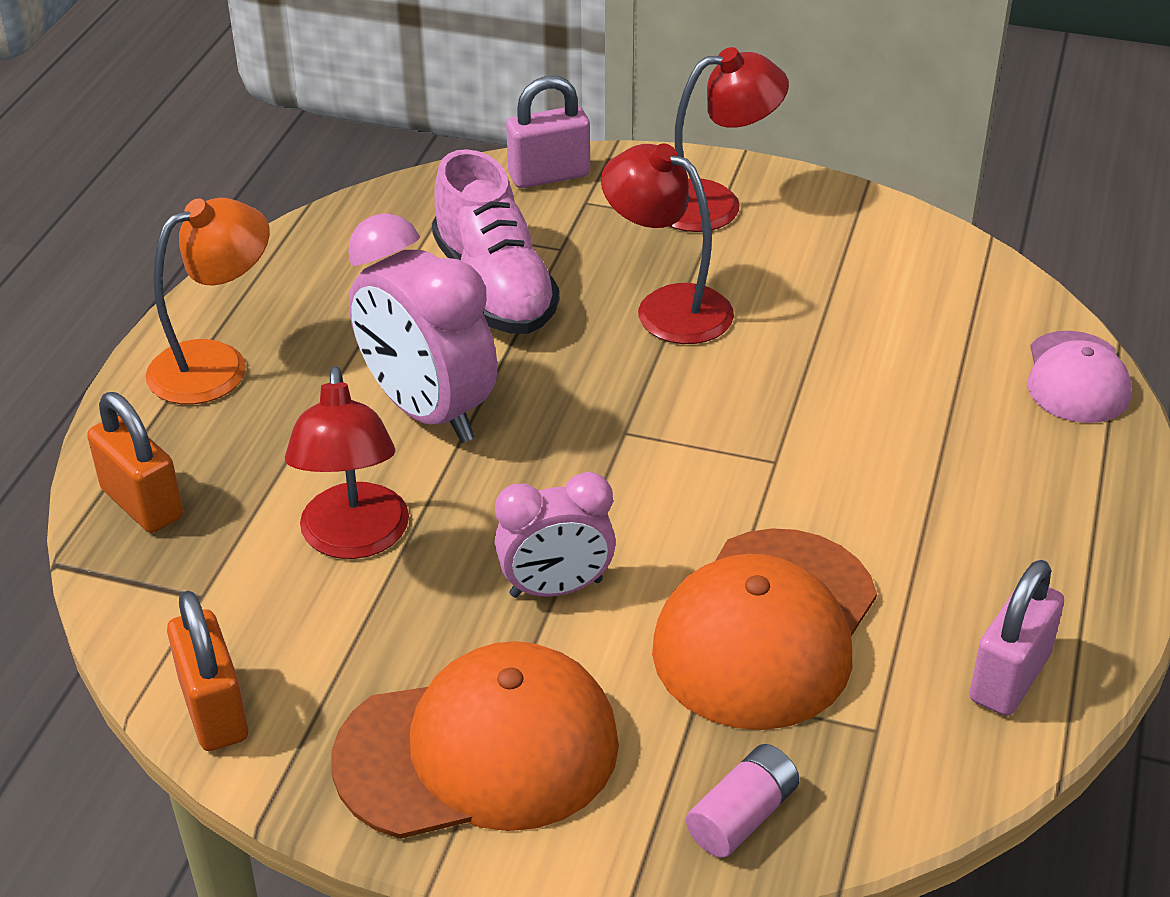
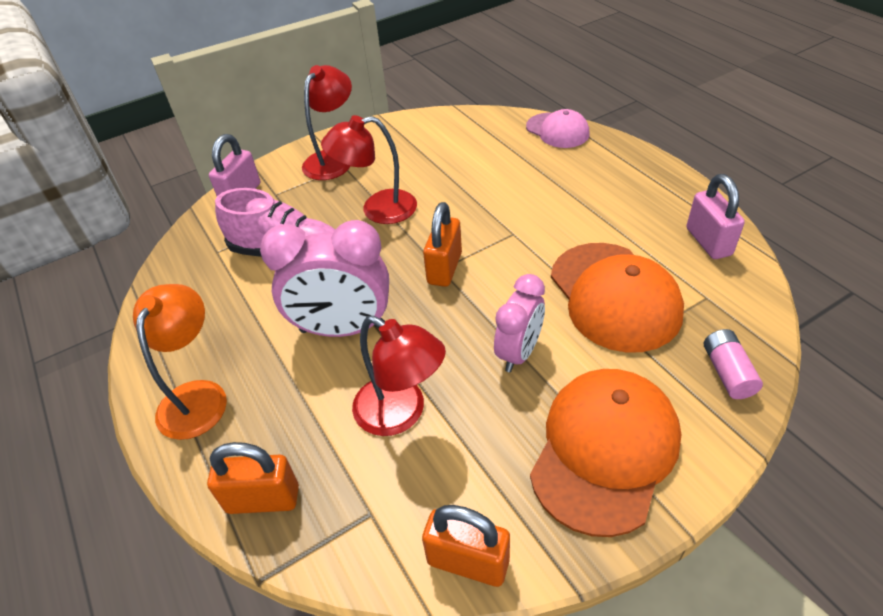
camera: 45 degrees left, 5 degrees up
(629, 435) = (444, 268): none -> orange padlock

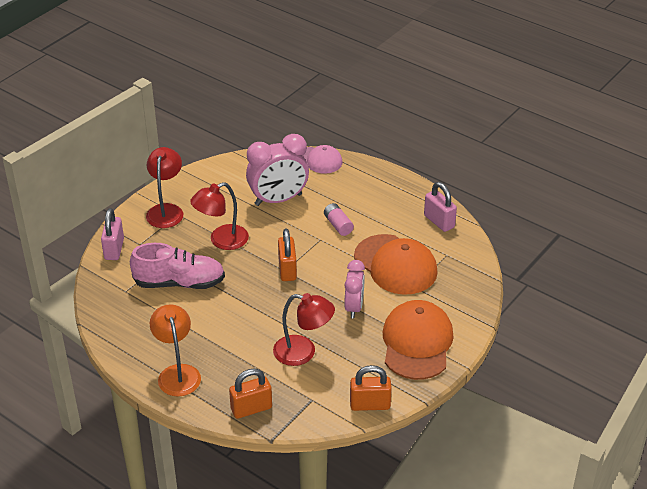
camera: 25 degrees left, 5 degrees down
(343, 329) = (243, 318): pink clock -> pink clock (278, 200)
(727, 372) = (467, 292): pink battery -> pink battery (338, 225)

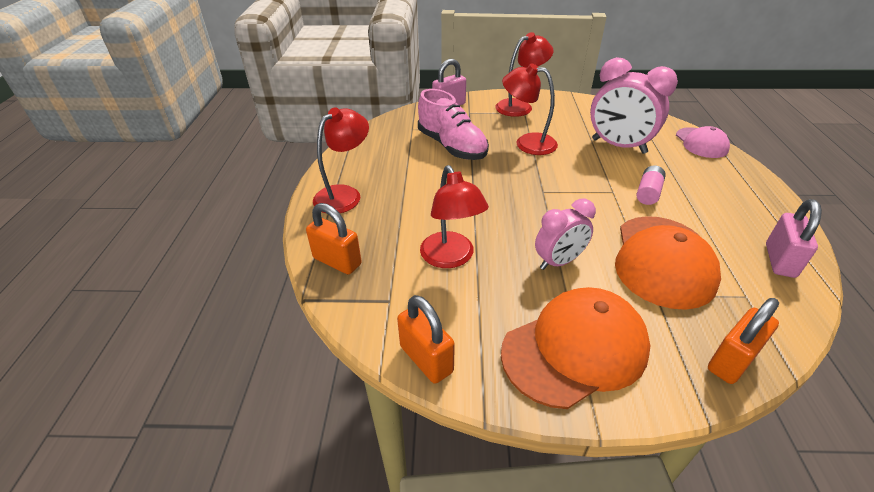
camera: 55 degrees right, 0 degrees up
(177, 373) = (344, 194): orange lamp -> red lamp
(287, 270) = (546, 192): orange padlock -> orange padlock (731, 361)

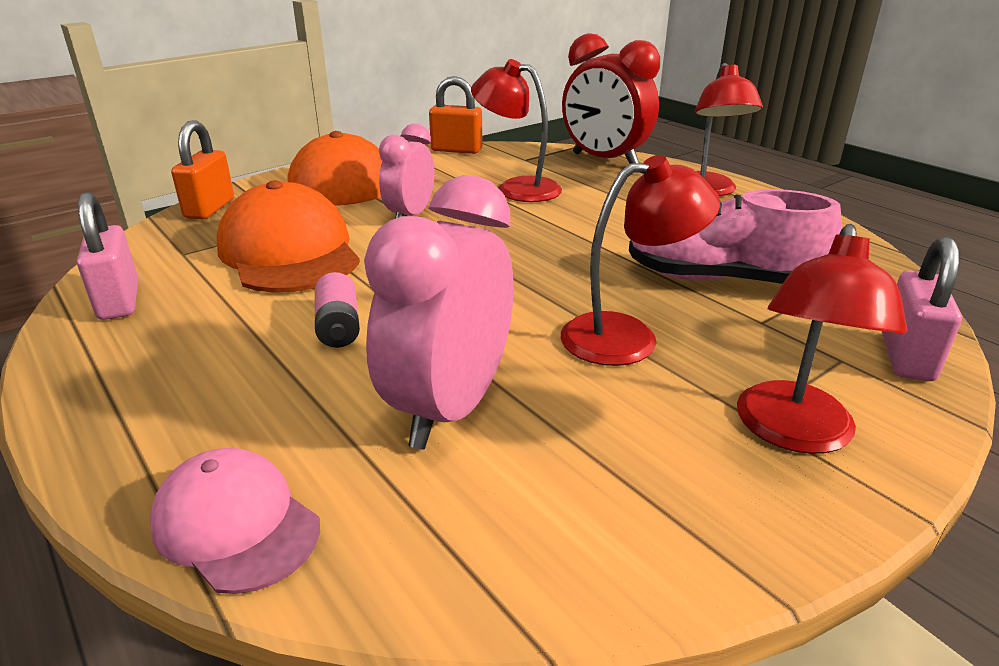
camera: 140 degrees right, 10 degrees down
(337, 261) = (604, 160): orange padlock -> red clock
(618, 146) = (449, 408): pink clock -> pink clock turned 60 degrees counterclockwise

